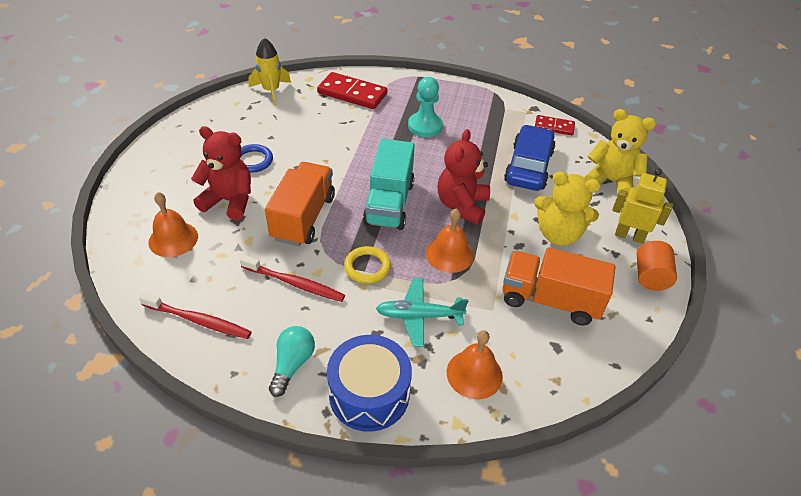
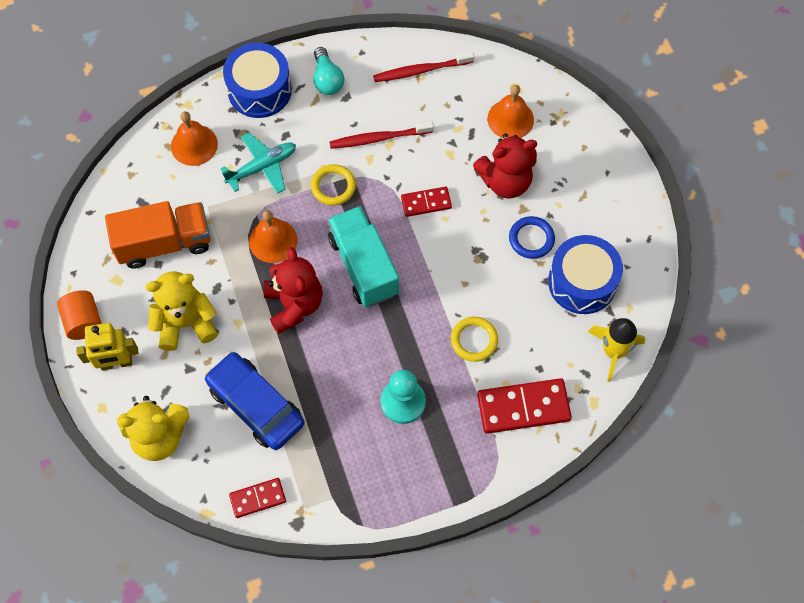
camera: 150 degrees right, 20 degrees up
(249, 126) = (582, 282): none -> blue drum
(303, 218) = (426, 203): orange truck -> red domino
(350, 132) = (474, 340): none -> yellow ring
(528, 167) = (256, 405): blue car -> blue car turned 150 degrees clockwise

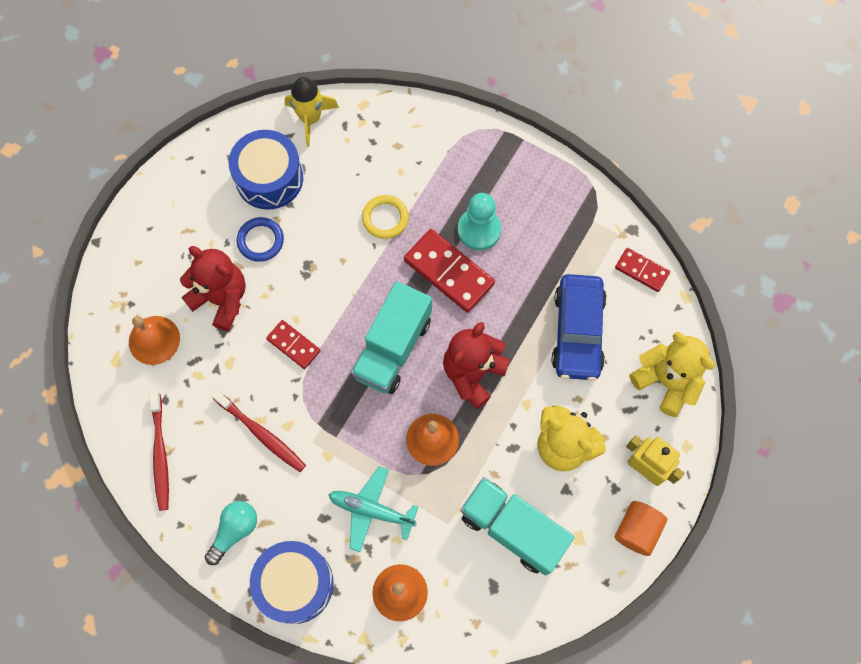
camera: 130 degrees left, 5 degrees up
(164, 243) = (513, 529): orange truck -> turquoise truck
(333, 186) = (340, 433): yellow ring -> none
(420, 71) = (160, 455): red toothbrush -> red toothbrush turned 45 degrees clockwise
(523, 407) = (409, 147): red domino -> red domino (448, 272)

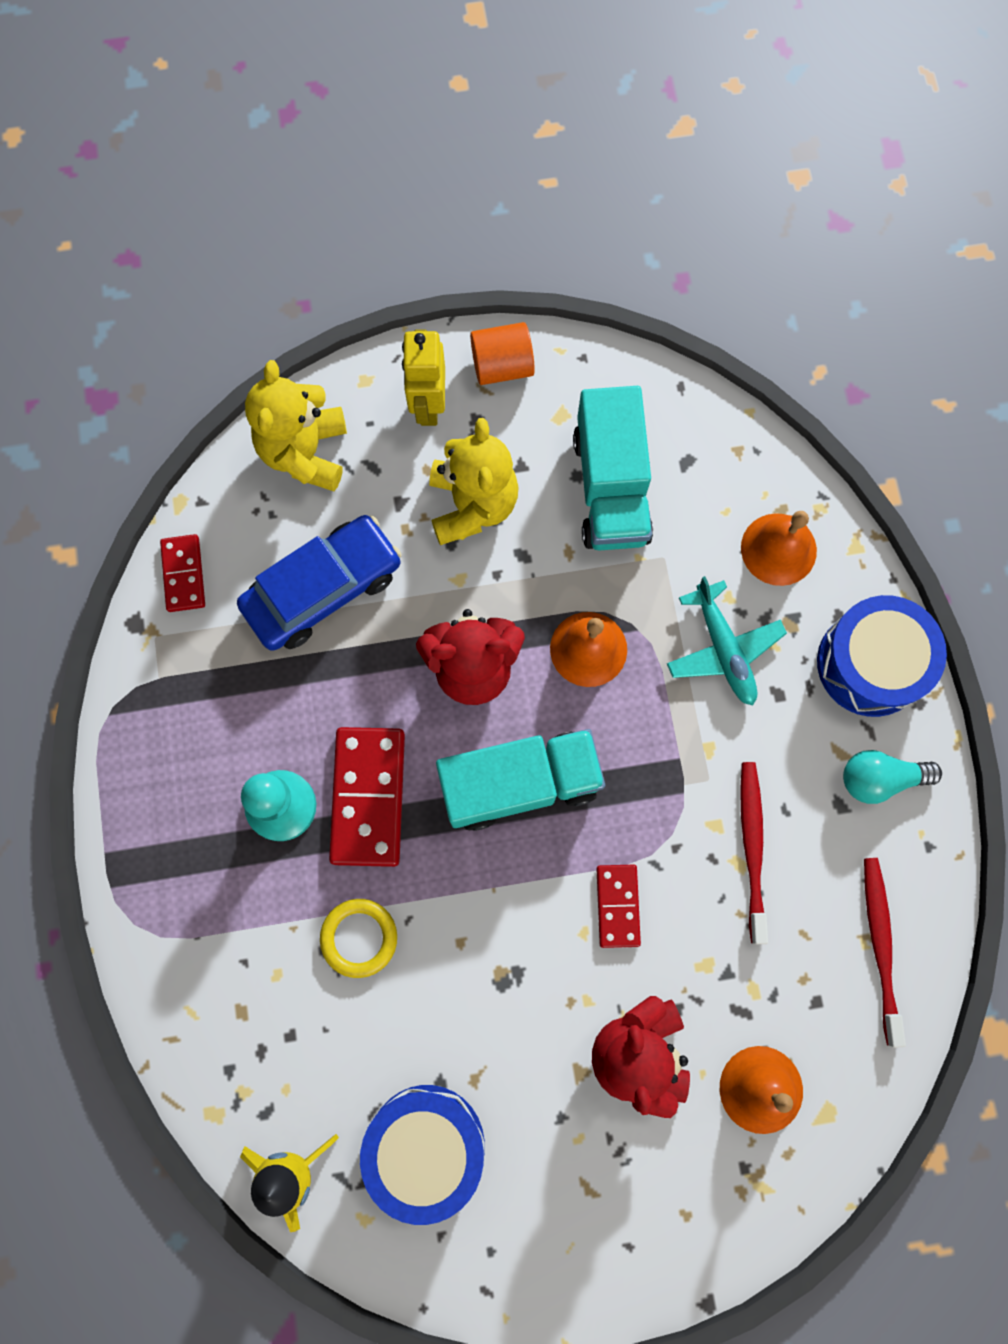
camera: 130 degrees left, 5 degrees up
(160, 455) = (880, 944): red toothbrush -> red toothbrush turned 45 degrees counterclockwise
(260, 241) = (521, 1074): blue ring -> none

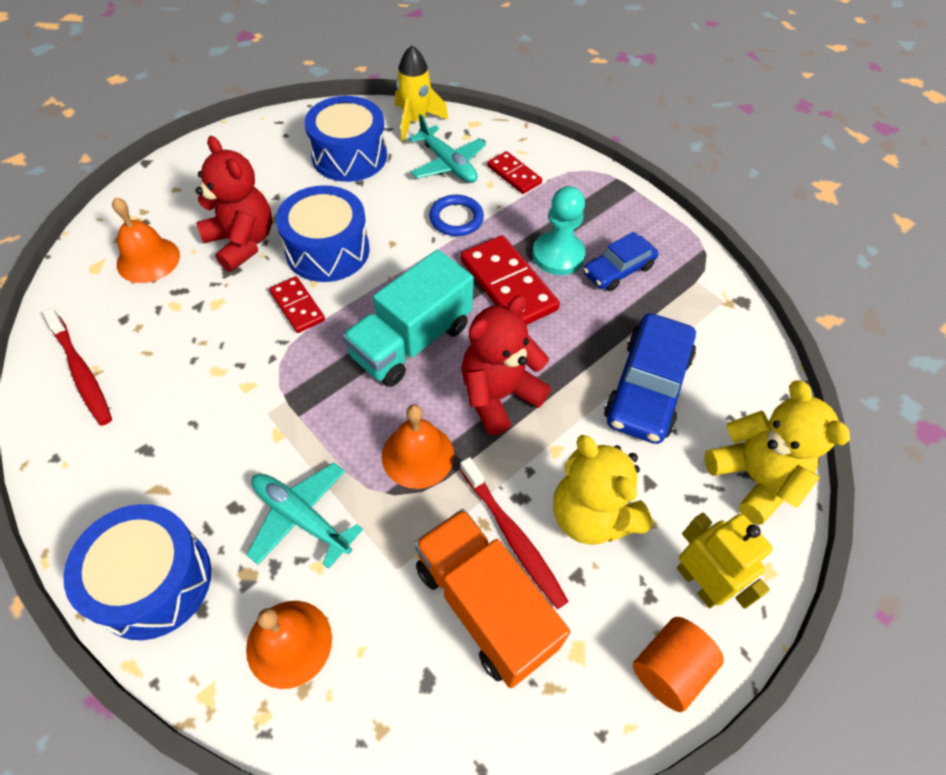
camera: 145 degrees right, 20 degrees down
(183, 574) = (746, 345): red domino -> red domino (514, 175)
(231, 744) = (618, 270): none -> blue car
(306, 1047) = (448, 164): none -> turquoise plane
(359, 938) = (456, 218): yellow ring -> blue ring
(542, 976) = (327, 250): none -> blue drum
(610, 487) = (484, 606): turquoise truck -> orange truck
(752, 846) = (211, 386): red toothbrush -> red toothbrush (513, 537)
(879, 778) = (115, 487): turquoise light bulb -> none

